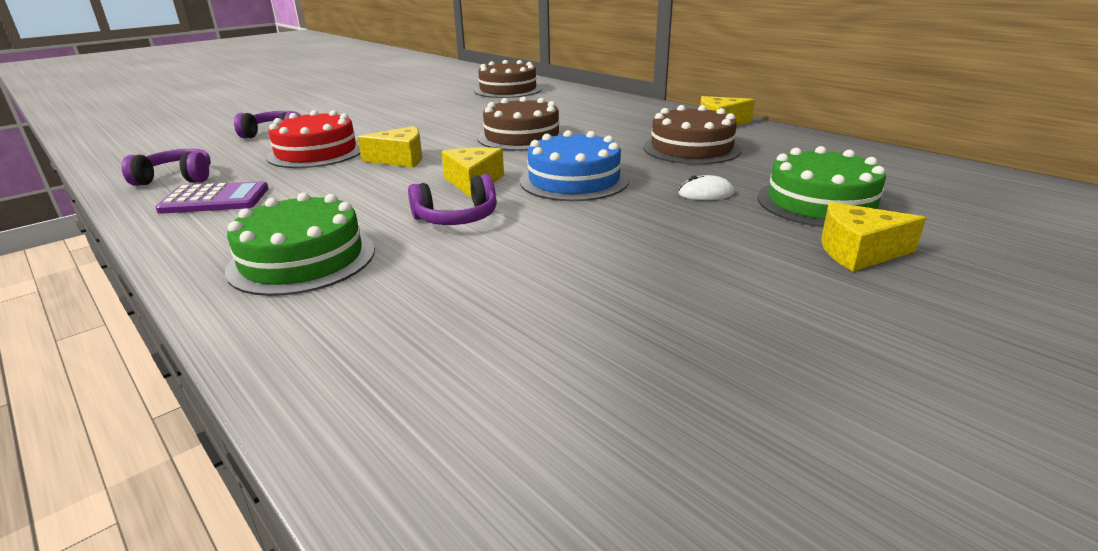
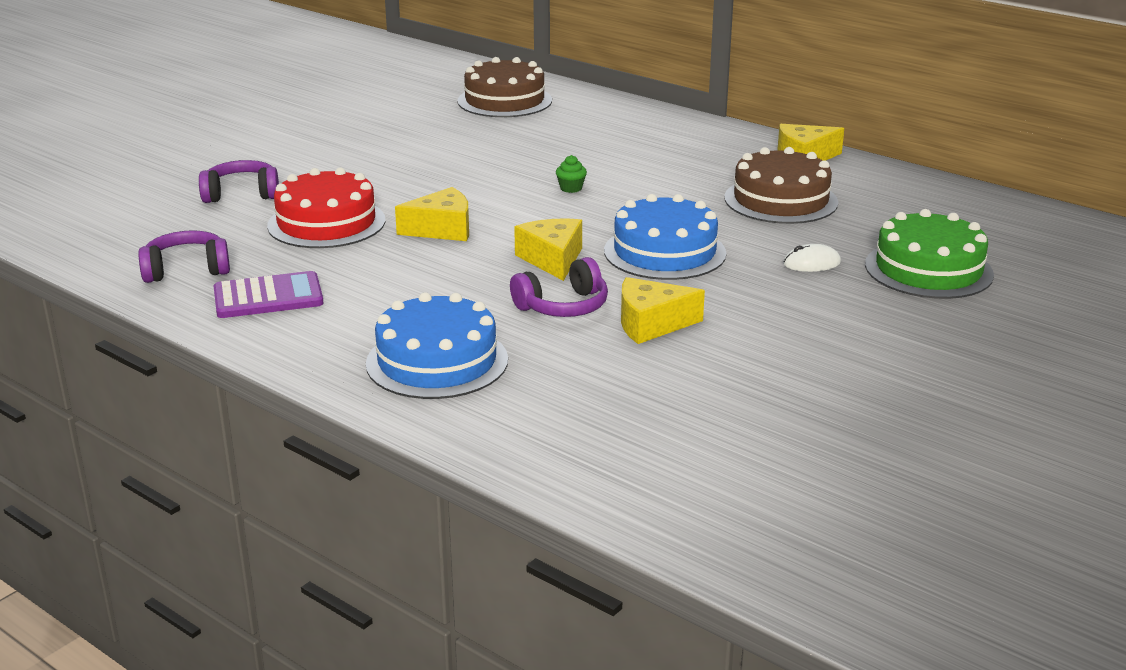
camera: 10 degrees left, 0 degrees up
(302, 259) = (437, 361): green cake -> blue cake
(522, 137) = (571, 188): brown cake -> green cupcake
(858, 252) = (964, 322): yellow cheese -> yellow cheese (651, 324)

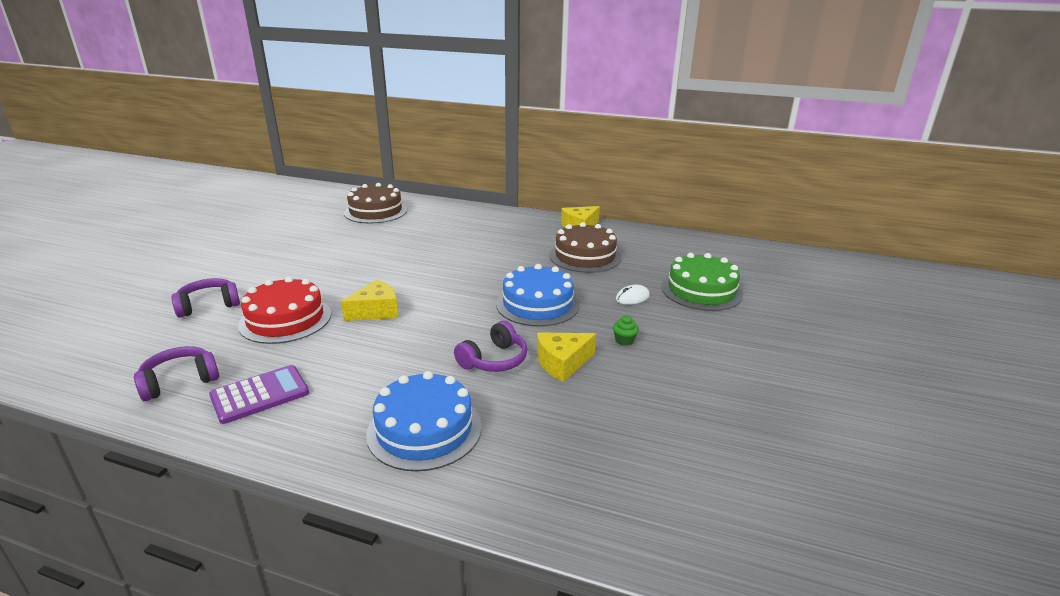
camera: 20 degrees left, 0 degrees up
(552, 259) = (466, 322): yellow cheese -> none
(571, 188) = (450, 266): green cupcake -> green cupcake (624, 340)

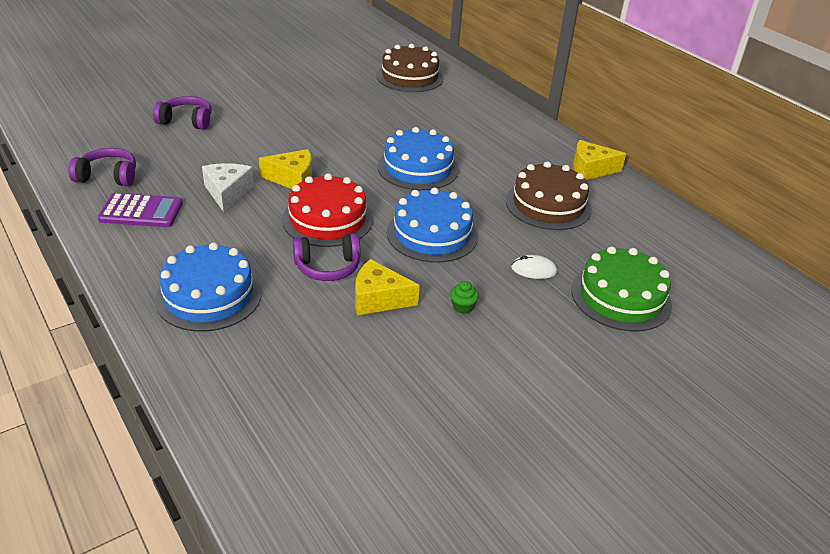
camera: 35 degrees right, 10 degrees up
(285, 319) = (222, 157): red cake -> red cake (327, 219)
(329, 344) = (227, 192): none -> white cheese
(466, 267) = (418, 168): none -> blue cake

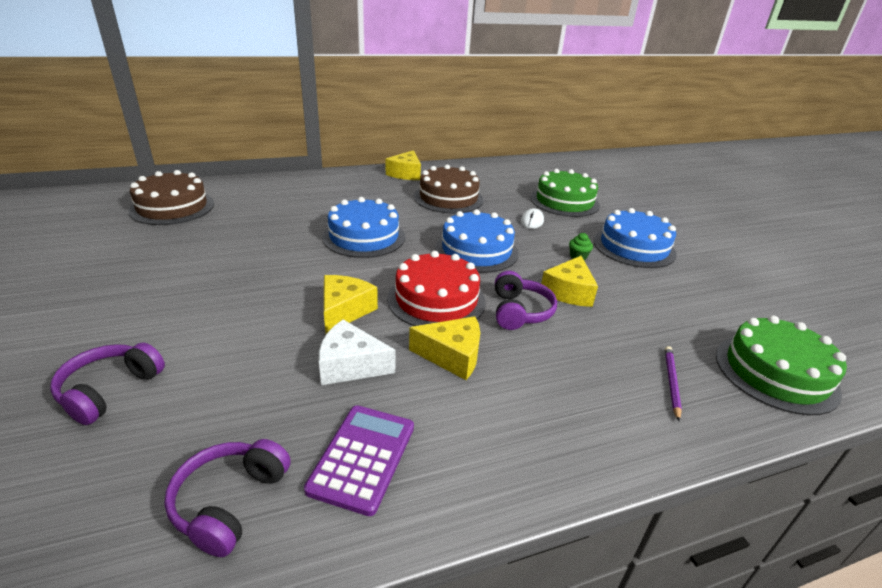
camera: 75 degrees left, 5 degrees down
(209, 296) = (566, 399): blue cake -> blue cake (634, 247)
(244, 362) = (671, 382): none -> purple pencil
(250, 235) = (452, 356): none -> yellow cheese
(279, 449) = (775, 373): none -> green cake

